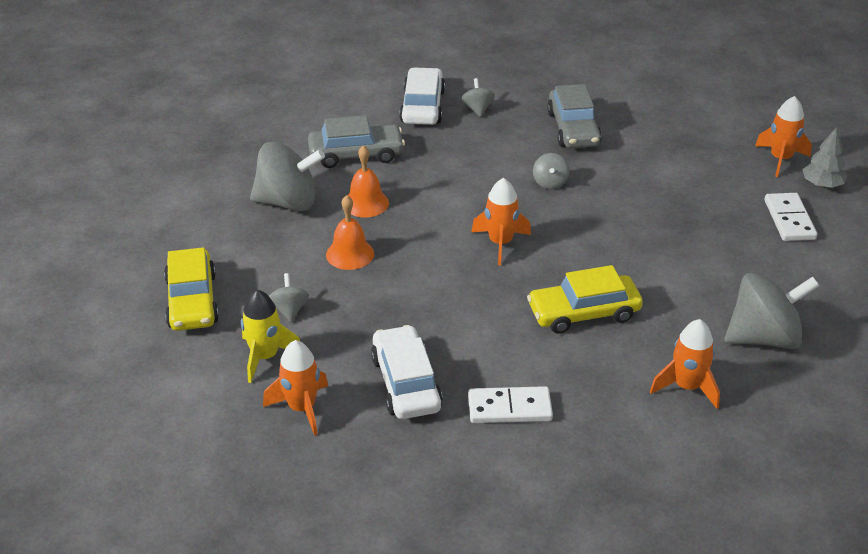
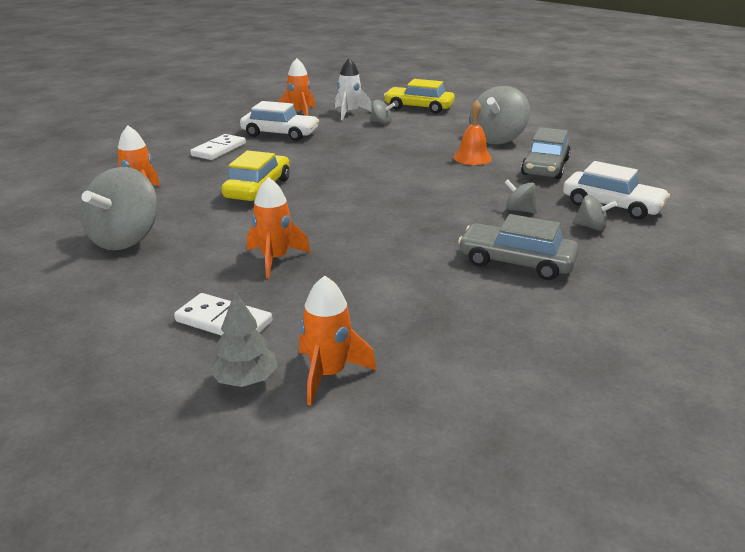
camera: 120 degrees right, 10 degrees down
(265, 357) = (349, 113): yellow rocket -> white rocket
(350, 254) = (417, 143): orange bell -> none
(500, 243) = (371, 184): orange rocket -> orange rocket (275, 259)
(550, 183) = (430, 223): grey spinning top -> grey spinning top (519, 210)

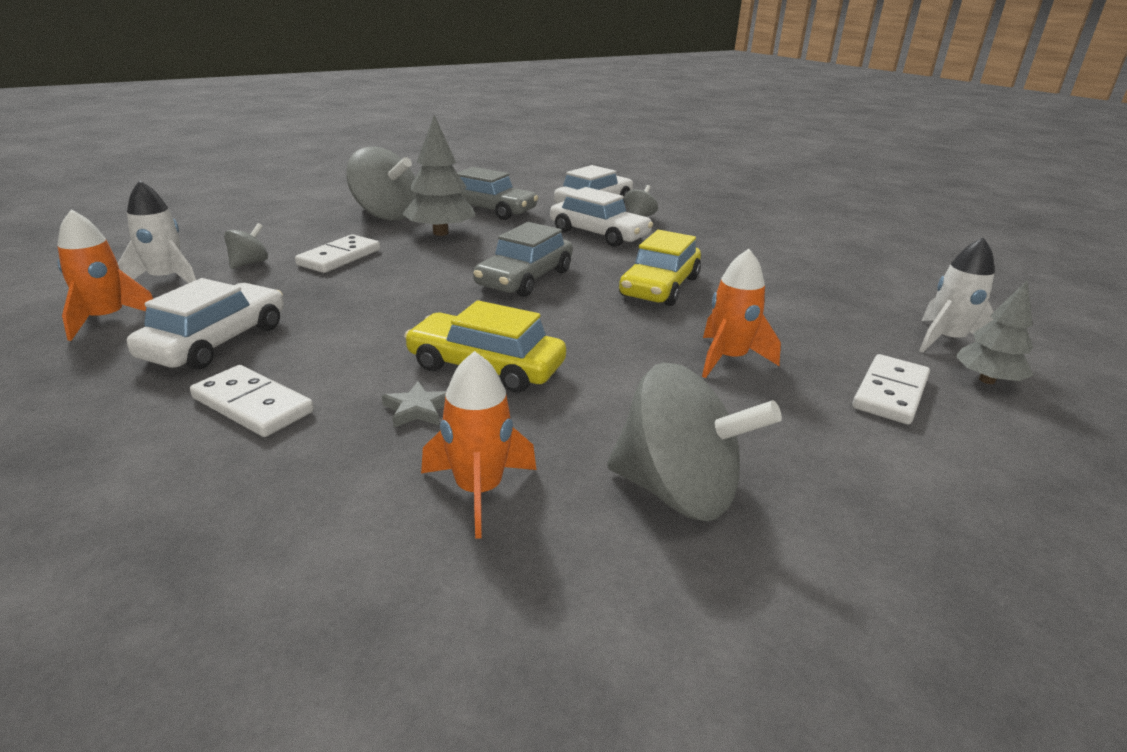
camera: 85 degrees left, 0 degrees up
(212, 178) = (417, 409): none -> grey star
(328, 374) = (946, 340): orange rocket -> white rocket
(403, 139) = (339, 257): none -> white domino
(419, 107) = (203, 235): yellow car -> yellow car (659, 287)
(472, 158) = (440, 233): orange bell -> grey tree
(516, 262) = (712, 250): grey car -> grey car (525, 278)
(519, 210) = (599, 234): grey spinning top -> white car

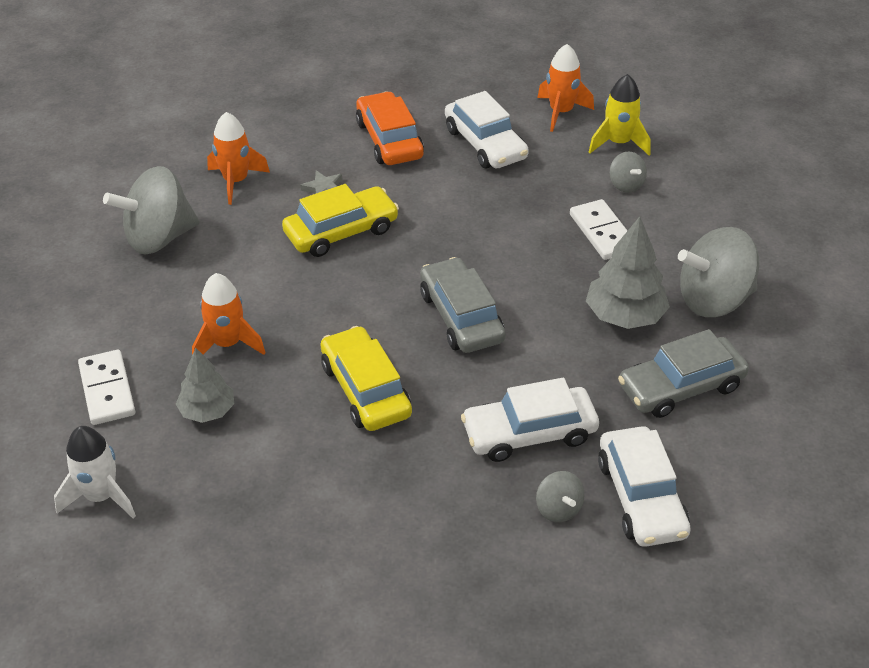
camera: 130 degrees right, 15 degrees up
(166, 280) = (618, 143): white rocket -> yellow rocket
(252, 405) = (389, 140): white domino -> orange car
(987, 380) = (51, 458): grey tree -> grey tree (207, 411)

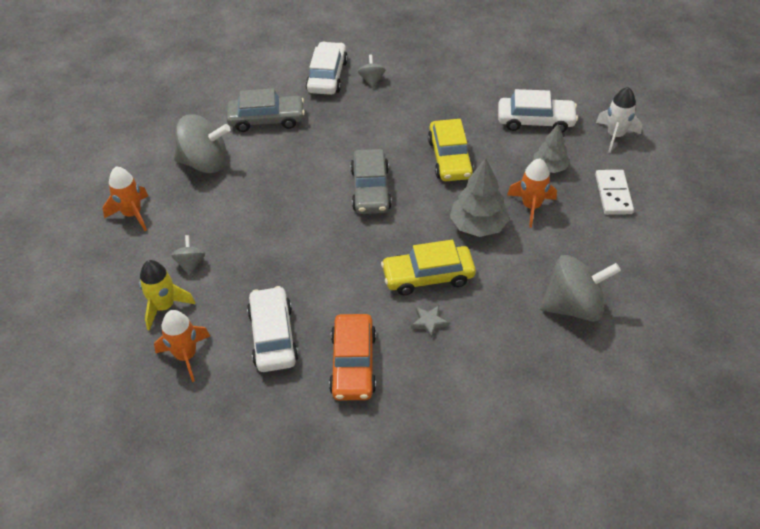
camera: 160 degrees left, 5 degrees up
(236, 181) = (502, 350): orange rocket -> orange rocket (132, 214)
(529, 433) = (366, 115): white car -> white car (535, 121)
(603, 232) = (238, 227): white domino -> none
(625, 316) = (267, 166): grey tree -> grey tree (478, 225)

